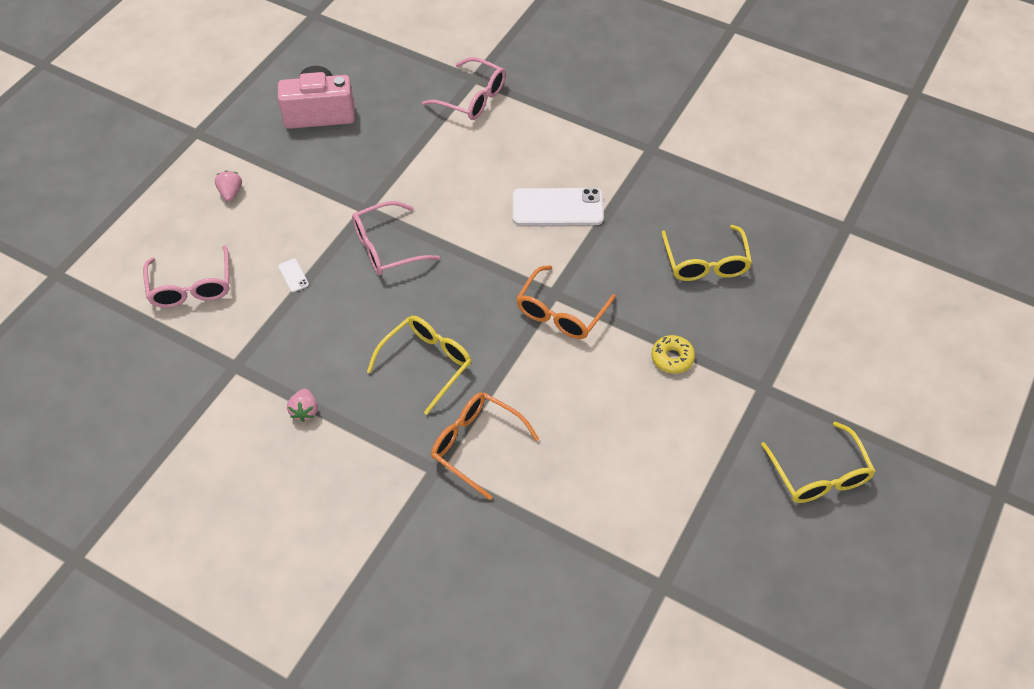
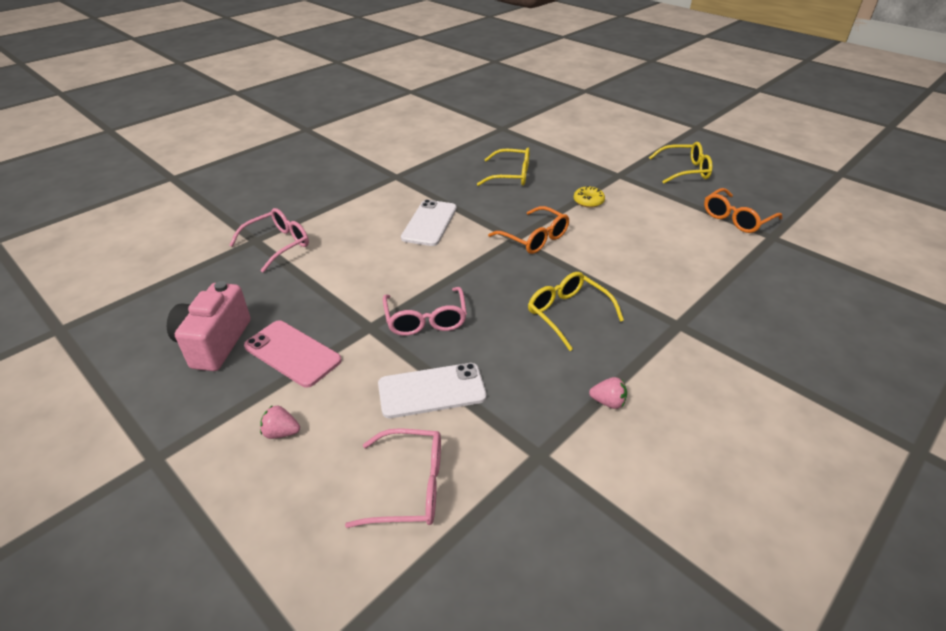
camera: 75 degrees left, 15 degrees down
(293, 275) = (431, 391): white phone -> white phone, size x2.45
(318, 167) = (292, 353): none -> pink phone
(476, 444) = (655, 299): orange glasses -> orange glasses (736, 219)

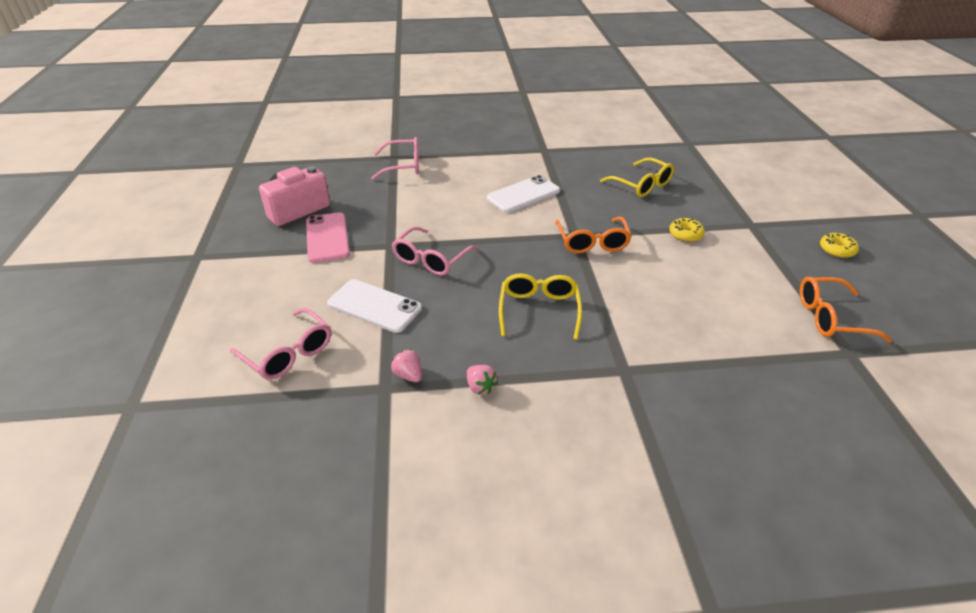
camera: 40 degrees right, 0 degrees up
(281, 432) = (266, 279): pink strawberry -> pink strawberry (408, 375)
(685, 170) = (837, 250): yellow glasses -> yellow donut

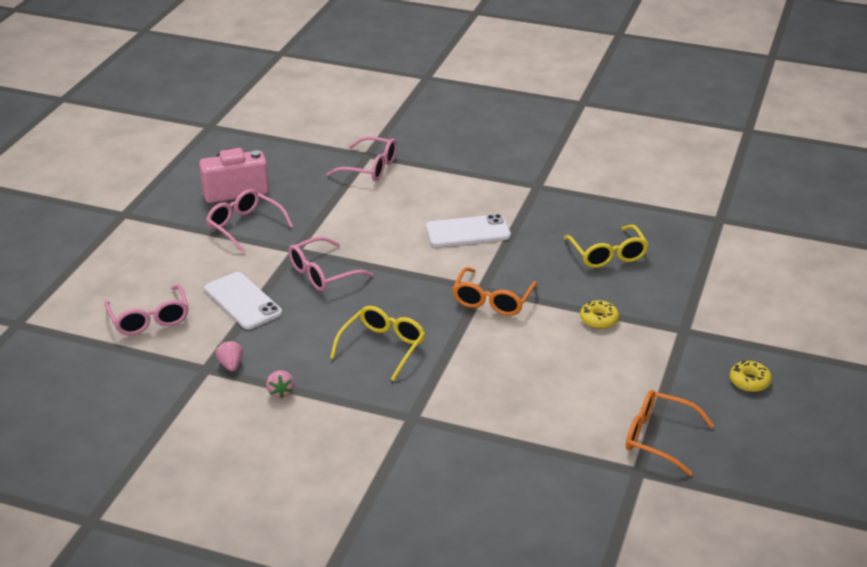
camera: 25 degrees right, 5 degrees down
(327, 238) = (244, 226): pink phone -> pink glasses

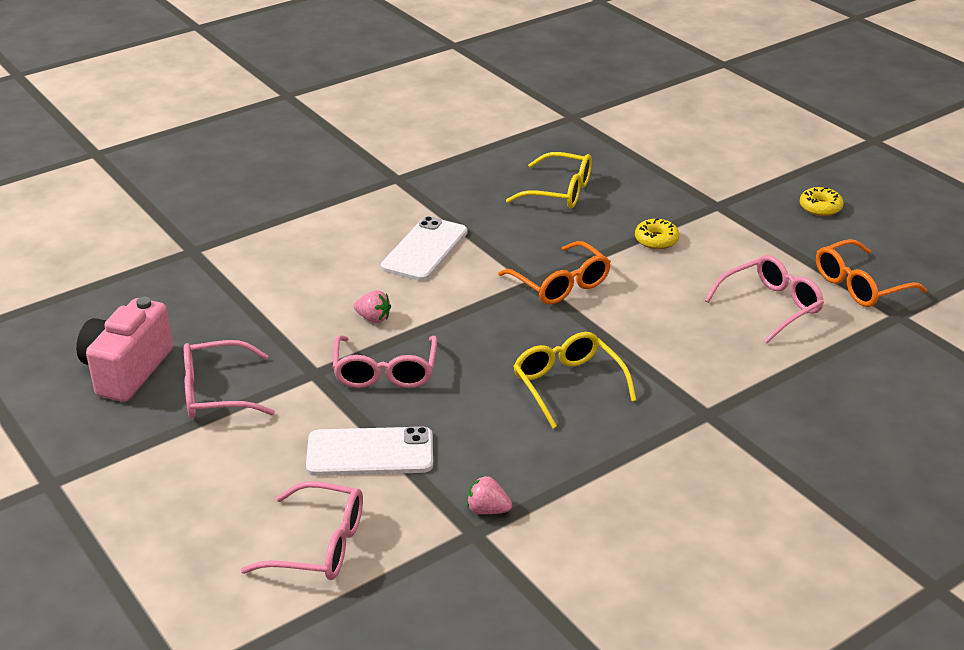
camera: 55 degrees left, 0 degrees up
(280, 392) = (577, 490): pink strawberry -> pink strawberry (373, 318)
(370, 168) = (221, 259): pink glasses -> pink glasses (771, 306)

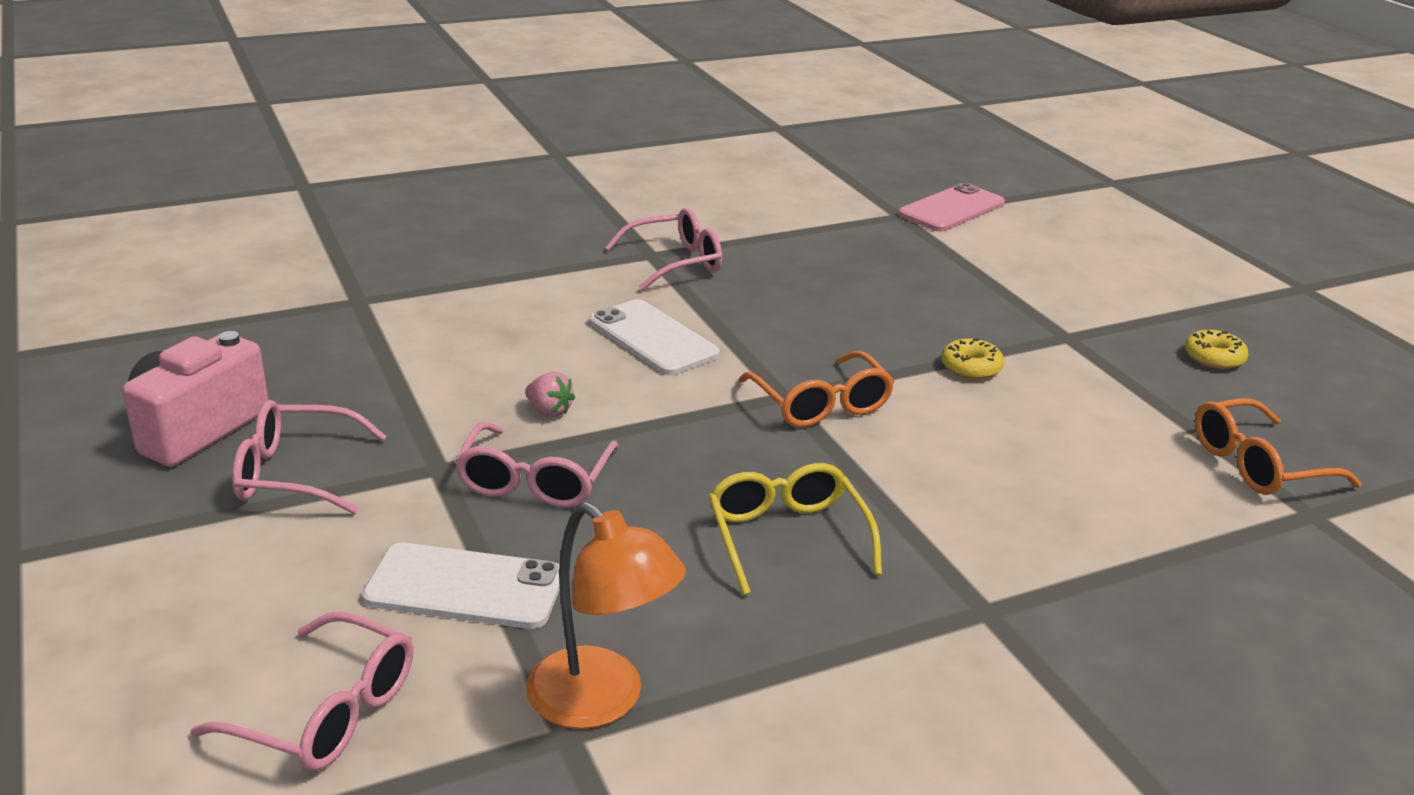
camera: 10 degrees right, 5 degrees down
(425, 249) = (653, 338): white phone -> white phone turned 75 degrees counterclockwise
(487, 510) = (601, 701): pink strawberry -> orange lamp
(560, 192) = (856, 295): yellow glasses -> none
(609, 105) = (952, 209): none -> pink phone
(771, 306) = (1117, 474): pink glasses -> pink glasses (675, 262)

